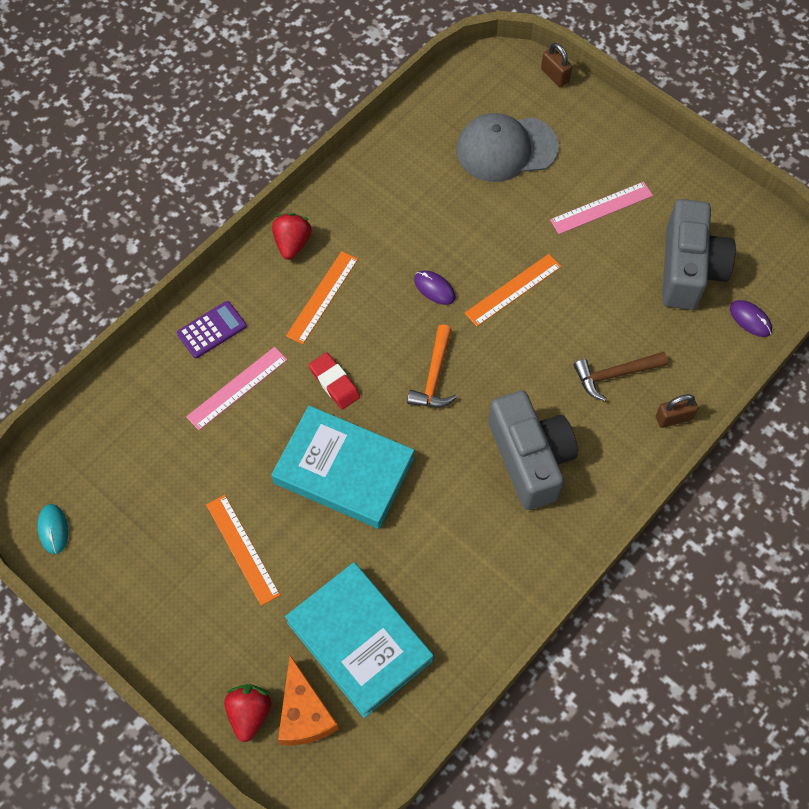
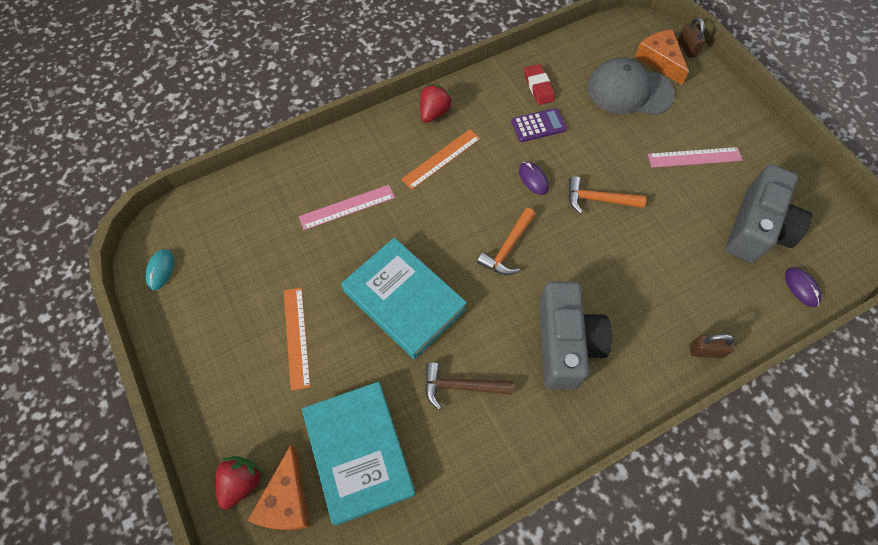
camera: 20 degrees right, 0 degrees up
(212, 330) = (346, 157): purple calculator -> purple calculator (538, 125)
(334, 383) = (424, 227): red eraser -> red eraser (538, 87)
(513, 290) = (598, 199): orange ruler -> orange hammer
(528, 99) = (660, 60): none -> orange cheese
(614, 375) = (663, 296): brown hammer -> brown hammer (461, 386)

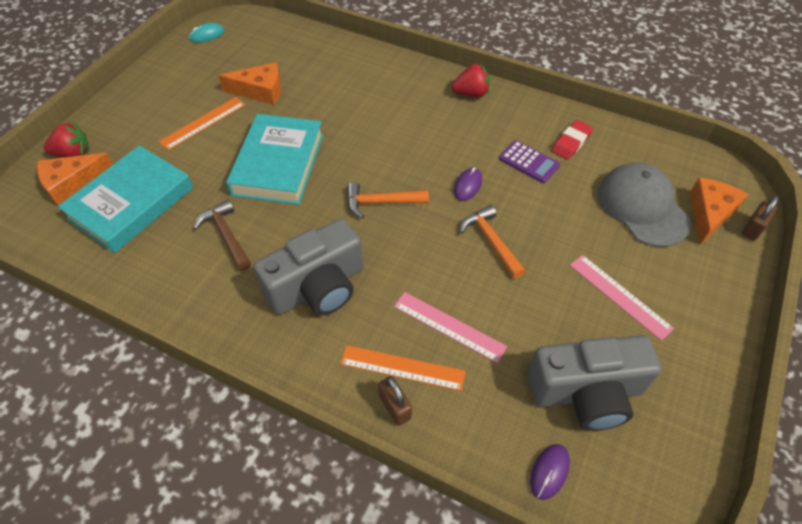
camera: 55 degrees right, 10 degrees down
(292, 265) = (260, 91): none -> orange cheese
(347, 207) = (334, 92): pink ruler -> pink ruler (449, 326)
(441, 159) = (430, 120): orange ruler -> orange ruler (402, 368)

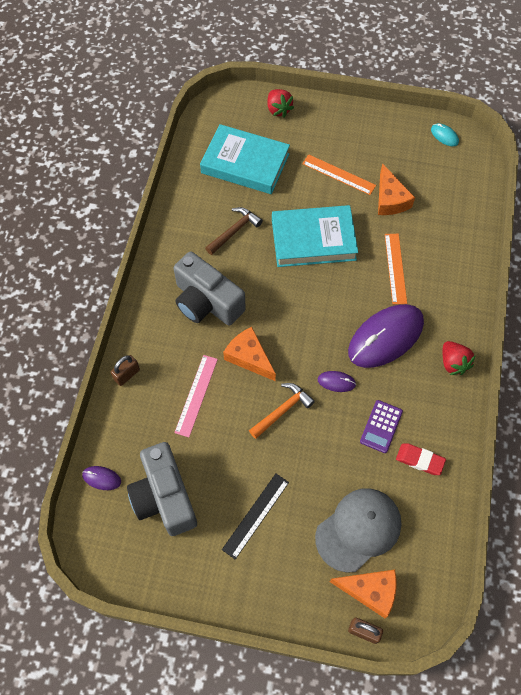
camera: 75 degrees right, 10 degrees up
(72, 183) = (252, 122): orange cheese -> orange cheese (249, 357)
(381, 202) = (297, 322): orange hammer -> none
(402, 368) = (156, 372): orange ruler -> orange ruler (395, 268)
(426, 134) = (385, 337): none -> purple mouse
(619, 296) = (256, 515): pink ruler -> black ruler

